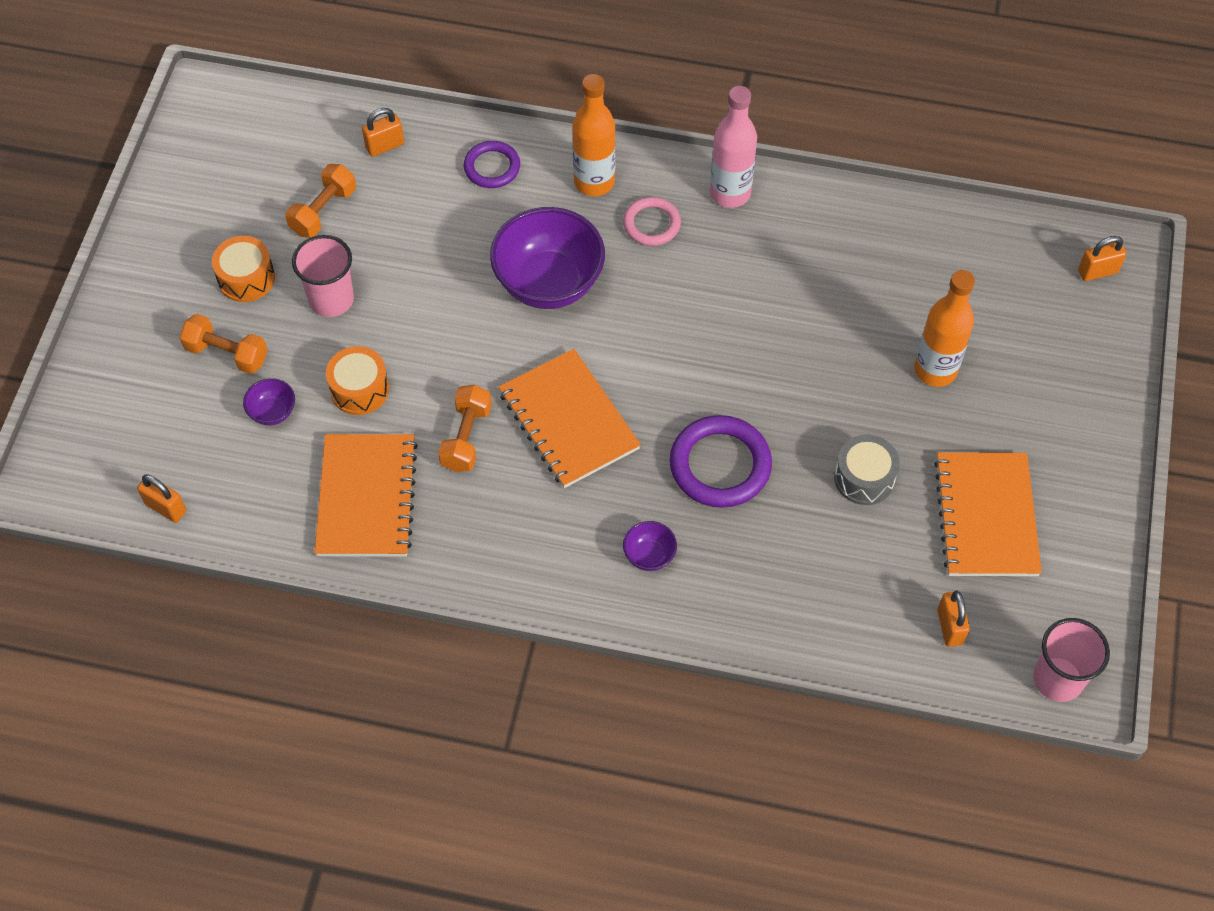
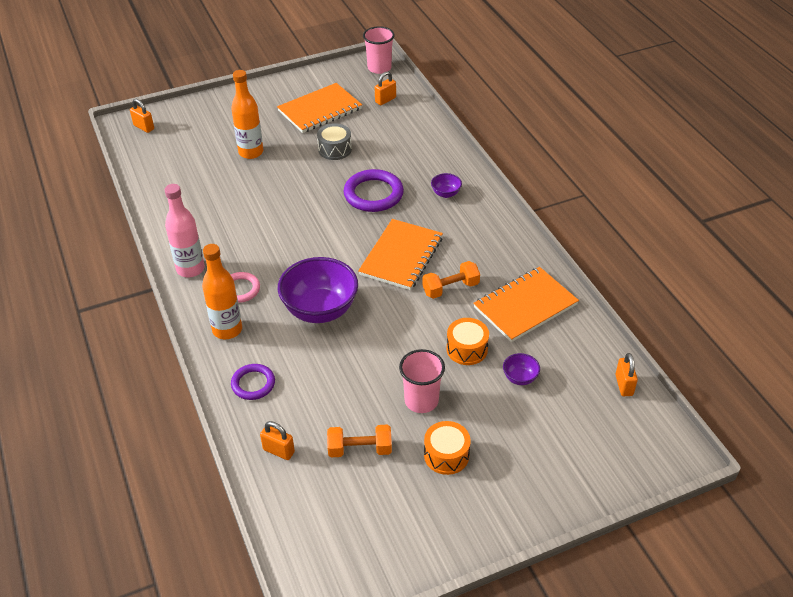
camera: 125 degrees left, 15 degrees down
(227, 354) = (506, 426): orange dumbbell -> none

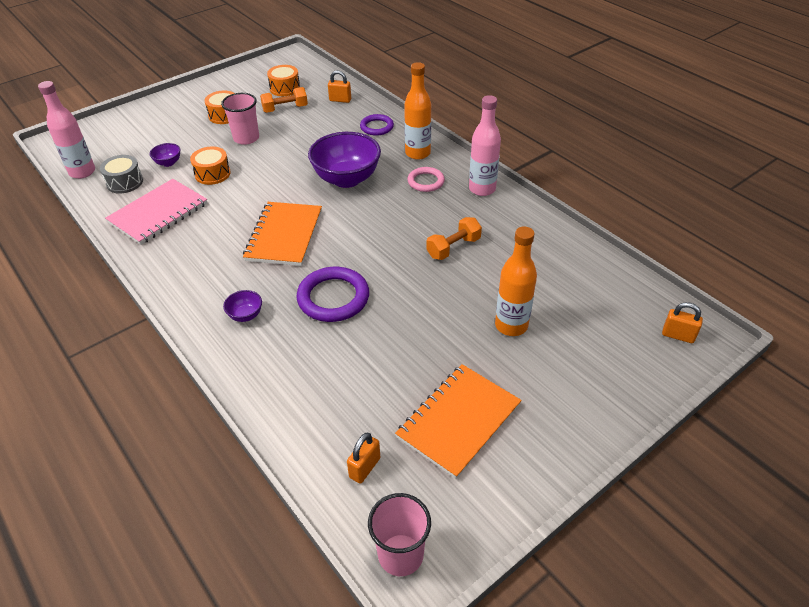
camera: 165 degrees right, 0 degrees up
(335, 149) = (405, 353): grey drum -> grey drum (125, 182)
(350, 500) = (285, 88): none -> orange drum
(450, 288) = (230, 216): orange dumbbell -> orange dumbbell (453, 248)
(525, 306) = (158, 213): orange notebook -> pink notebook
(624, 385) = (82, 172): orange padlock -> pink bottle

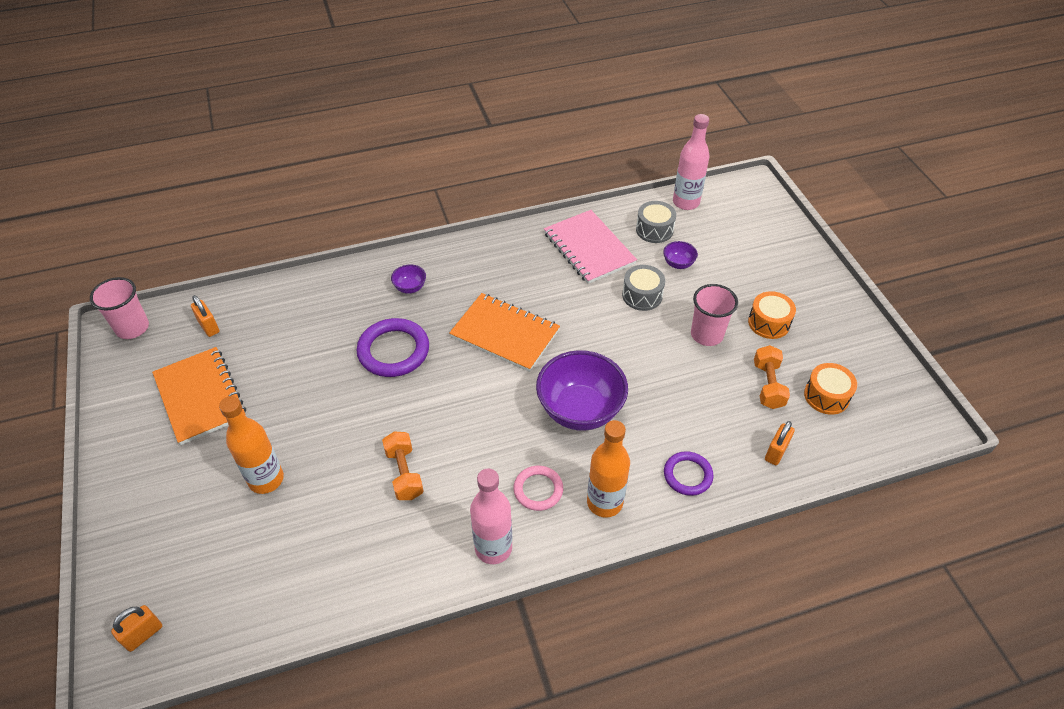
camera: 110 degrees right, 5 degrees up
(212, 174) = (642, 295): orange drum -> grey drum

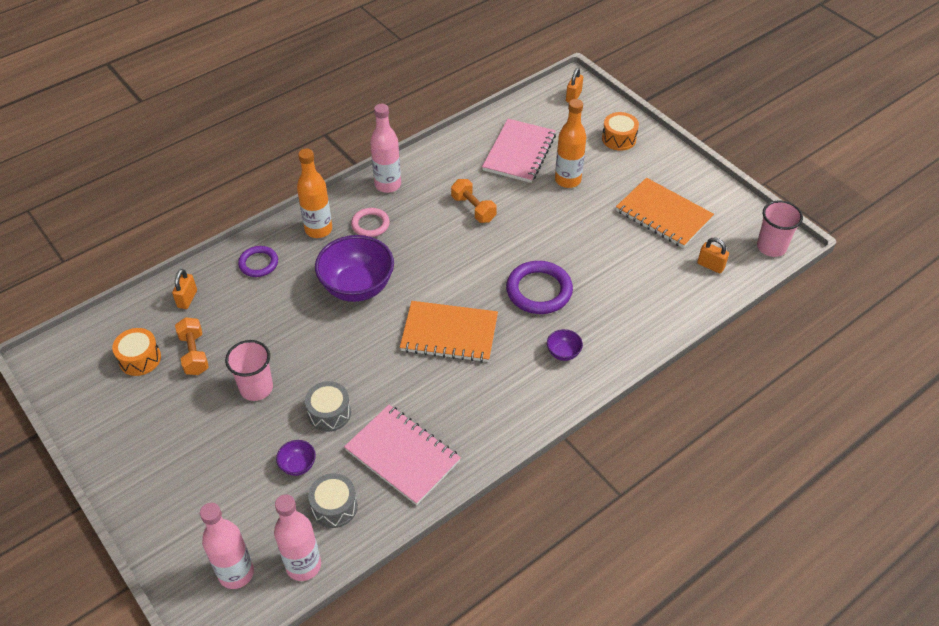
camera: 160 degrees right, 0 degrees up
(294, 546) = (519, 152): none -> pink notebook
(737, 210) = (236, 573): none -> pink bottle
(769, 323) = (194, 419): orange drum -> orange drum (619, 139)

